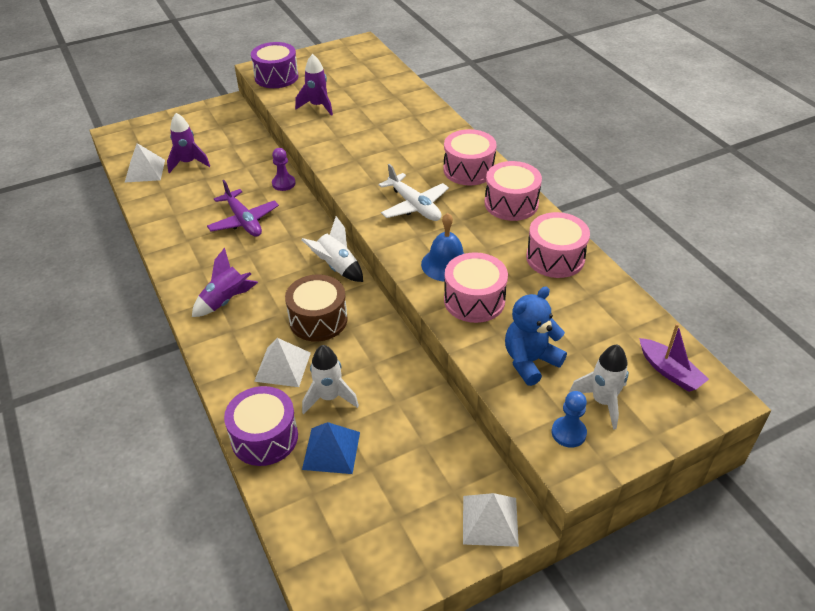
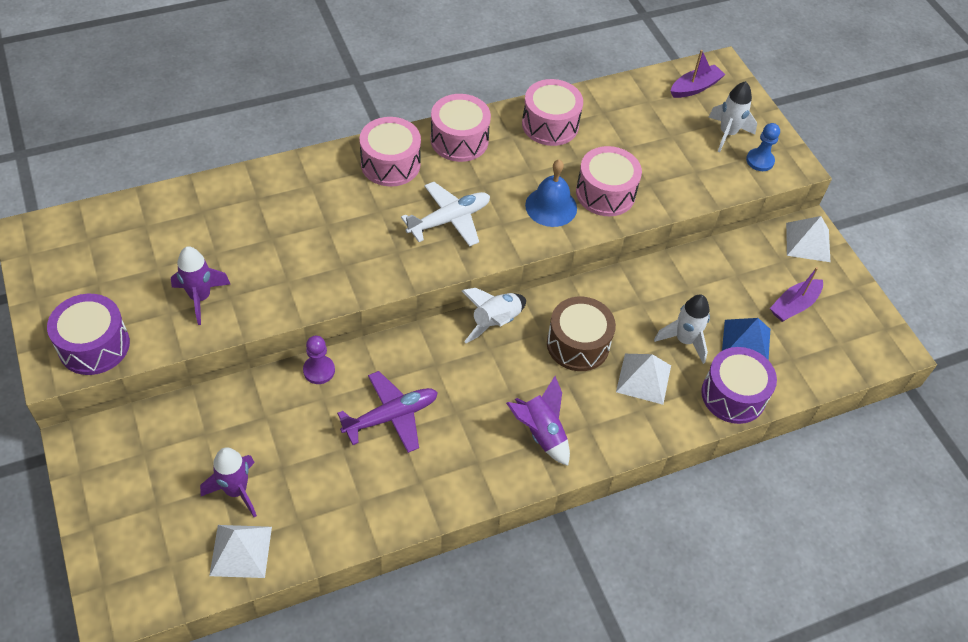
camera: 90 degrees left, 10 degrees up
(388, 499) = (794, 305): none -> purple boat
(530, 361) = (683, 169): blue teddy bear -> none

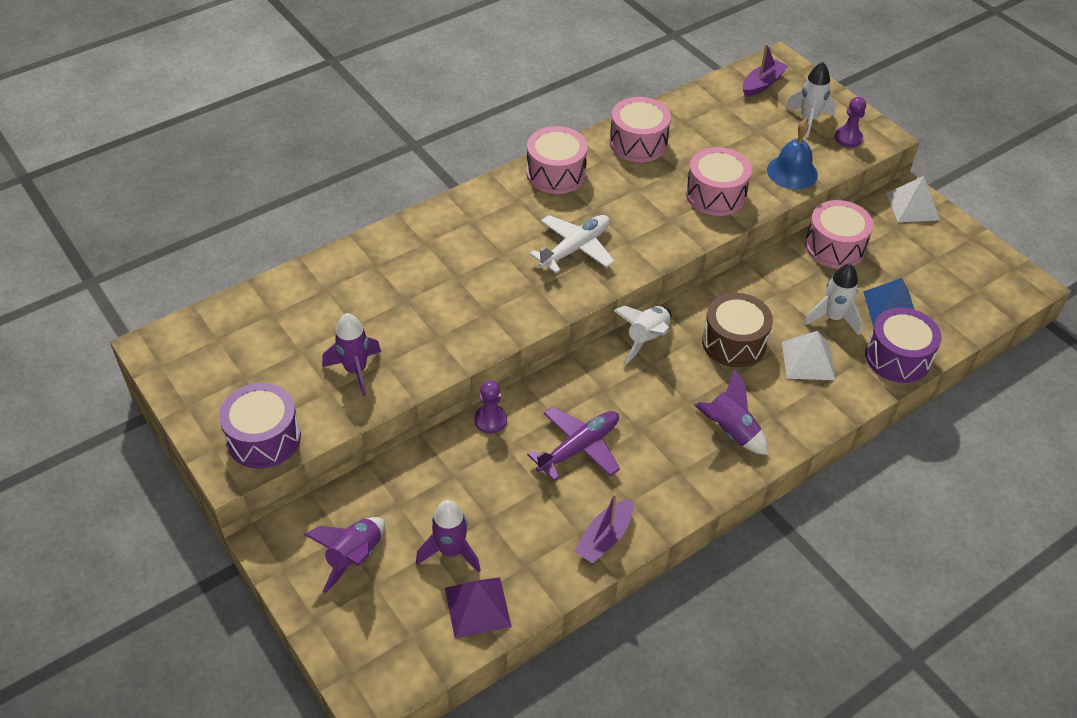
camera: 10 degrees left, 5 degrees down
(147, 476) = (354, 557): none -> purple rocket
(241, 551) = (478, 607): white pyramid -> purple pyramid
(390, 164) = (497, 208): pink drum -> pink drum (834, 247)
(551, 206) = (668, 217): blue bell -> blue bell (792, 172)
(760, 161) = (848, 138): blue pawn -> purple pawn
(794, 305) = (922, 265): purple boat -> purple boat (604, 538)

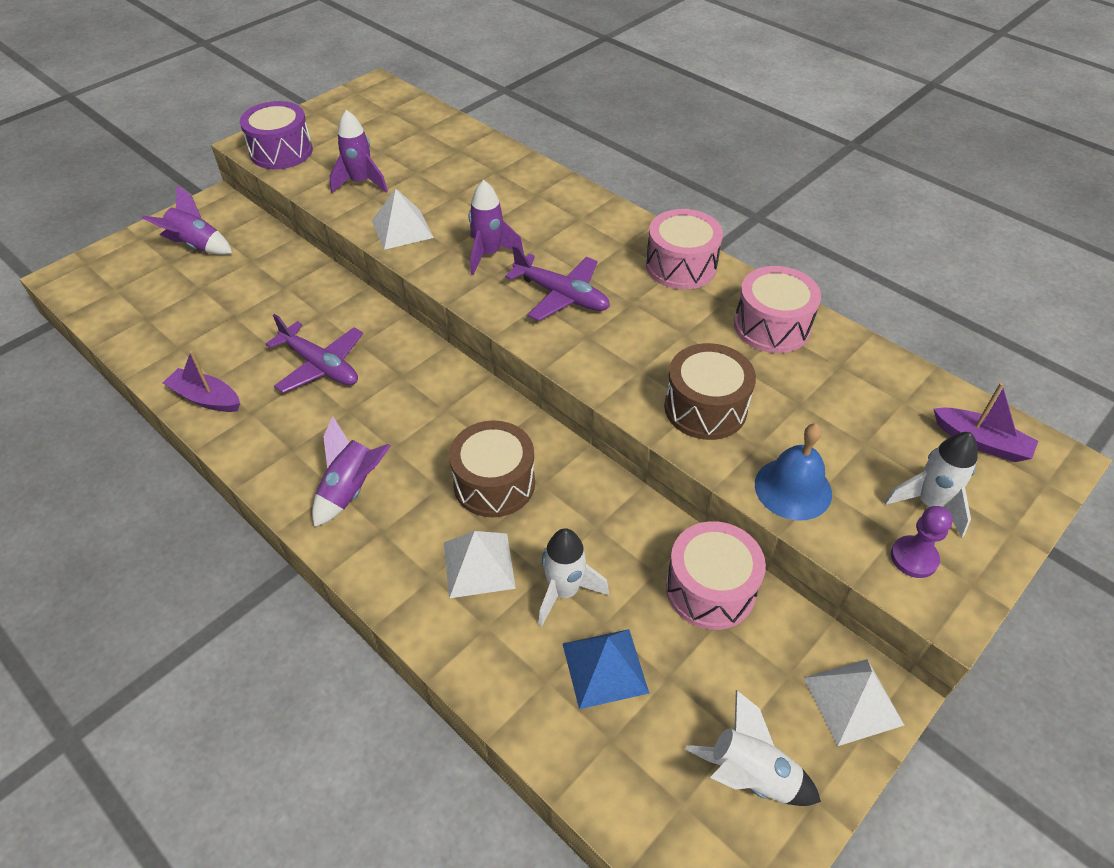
camera: 80 degrees right, 0 degrees up
(448, 343) = (402, 229): none -> white pyramid
(451, 551) = (198, 298): purple rocket -> purple rocket (489, 254)
(478, 607) = (137, 323): purple pyramid -> none
(490, 420) = (351, 300): purple pawn -> none
(575, 248) = (561, 295): white plane -> purple plane
(647, 339) = (483, 402): white rocket -> white rocket (750, 776)
(715, 195) = (705, 408): pink drum -> brown drum
(897, 357) = (505, 677): purple drum -> none

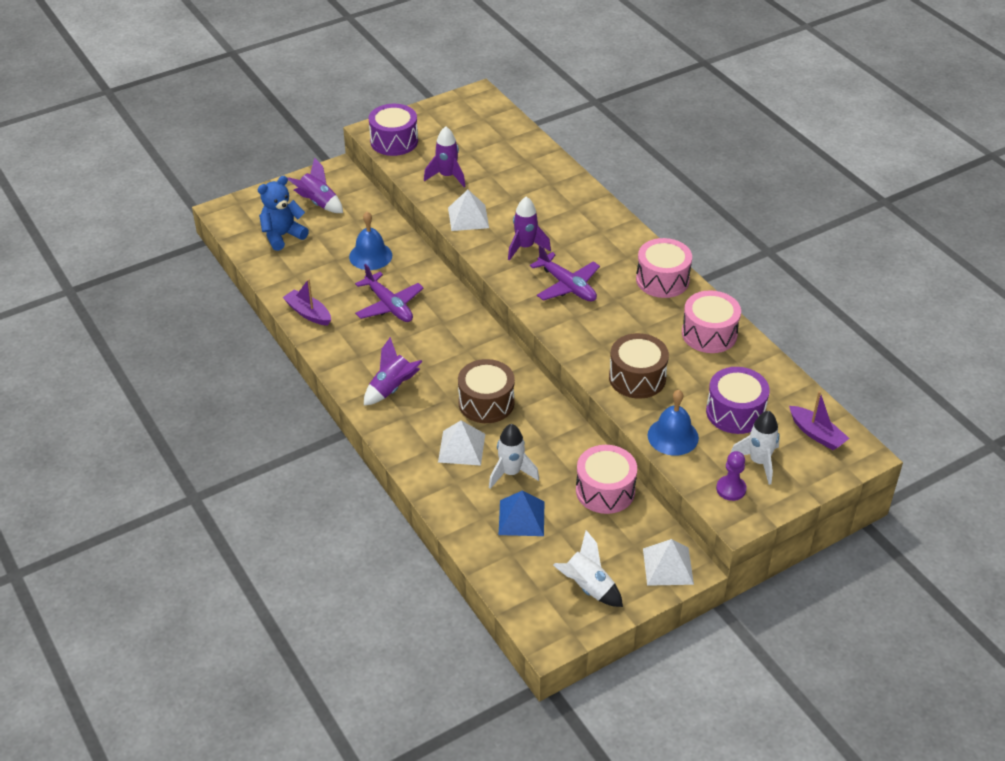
camera: 15 degrees right, 5 degrees down
(153, 296) = (282, 236): none -> blue teddy bear
(280, 302) = (370, 256): none -> blue bell
(859, 432) = (735, 412): none -> purple drum

